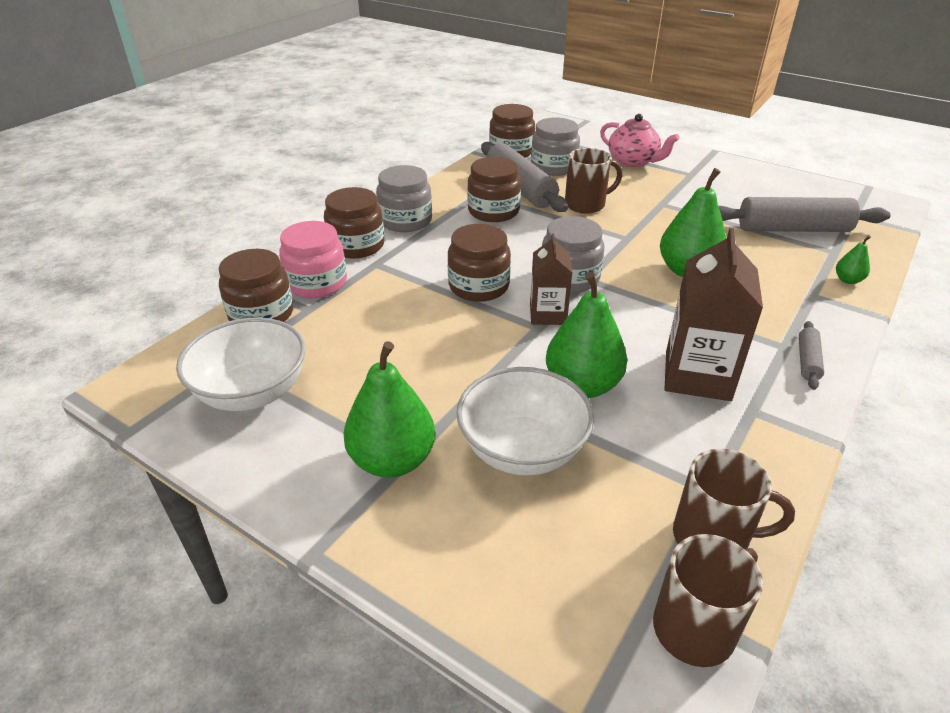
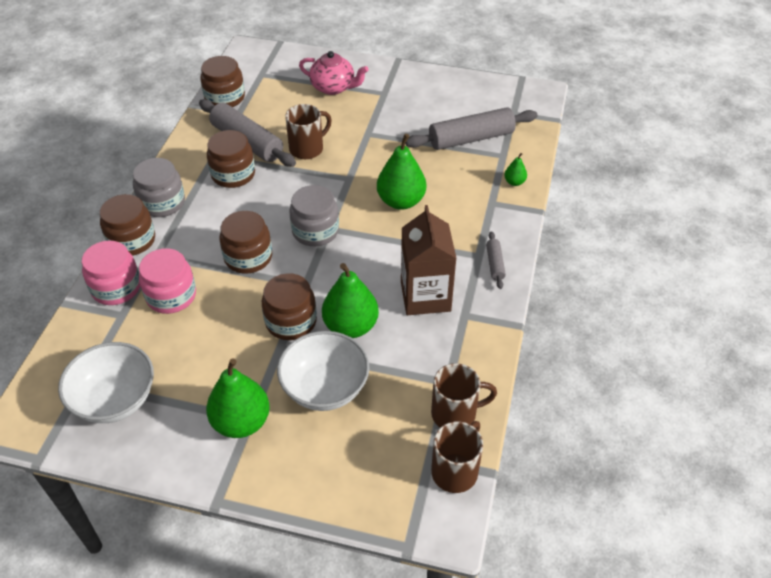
camera: 20 degrees left, 10 degrees up
(261, 314) = (85, 330): brown jar -> brown jar (291, 321)
(373, 303) = (171, 296): none -> pink jar
(548, 314) = (309, 270): brown carton -> none
(553, 167) = (268, 109): grey jar -> none

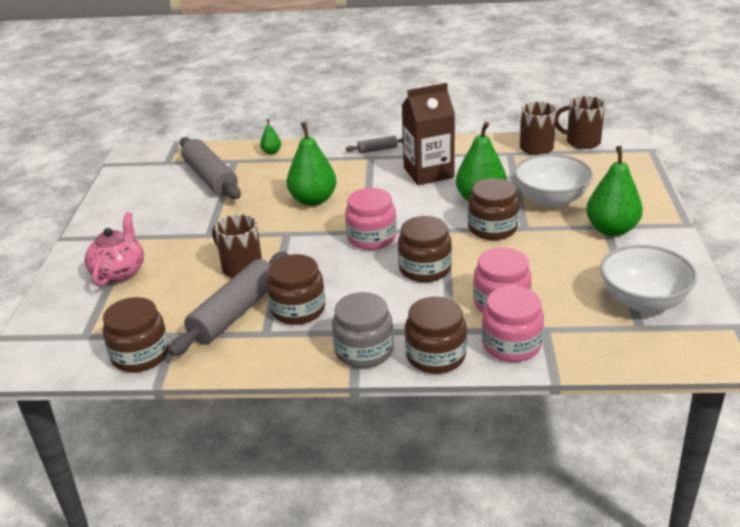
camera: 100 degrees left, 15 degrees down
(315, 231) = (371, 238): grey jar -> pink jar

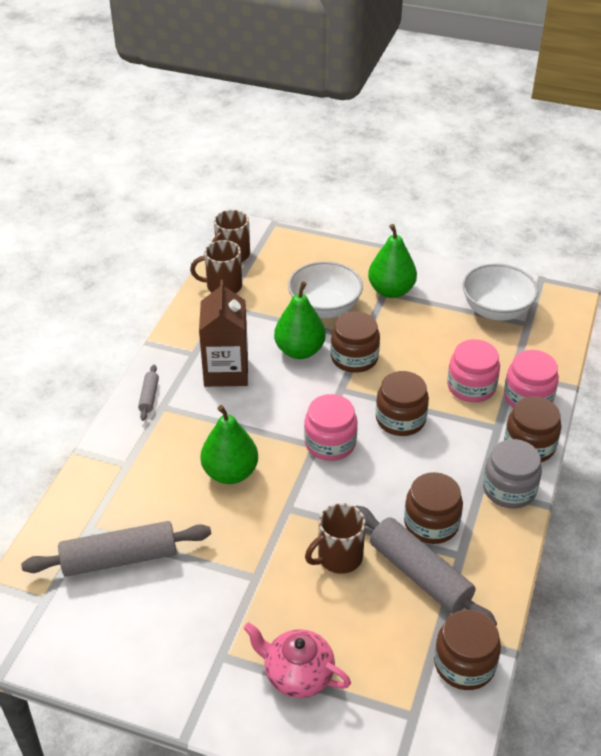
camera: 75 degrees left, 10 degrees up
(271, 152) = (90, 489): green pear -> none

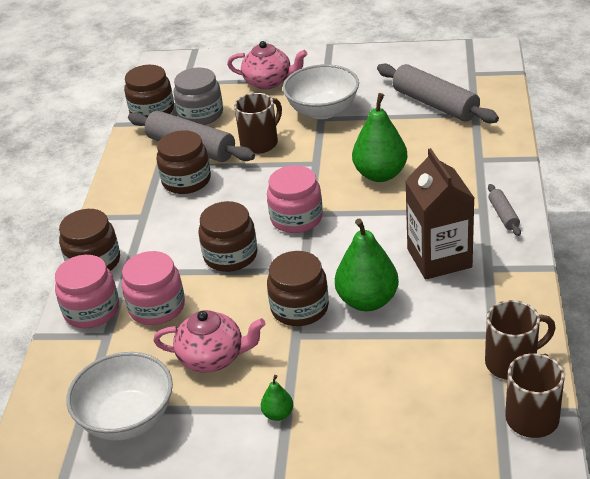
camera: 170 degrees right, 5 degrees down
(119, 558) = (435, 104): grey rolling pin -> grey rolling pin turned 75 degrees clockwise
(324, 308) = (360, 364): white bowl -> white bowl (322, 110)
(391, 291) = (278, 414): green pear -> green pear, size x0.47
(430, 336) = (213, 357): none -> pink teapot
(509, 489) = (116, 221): grey jar -> grey jar (200, 114)

